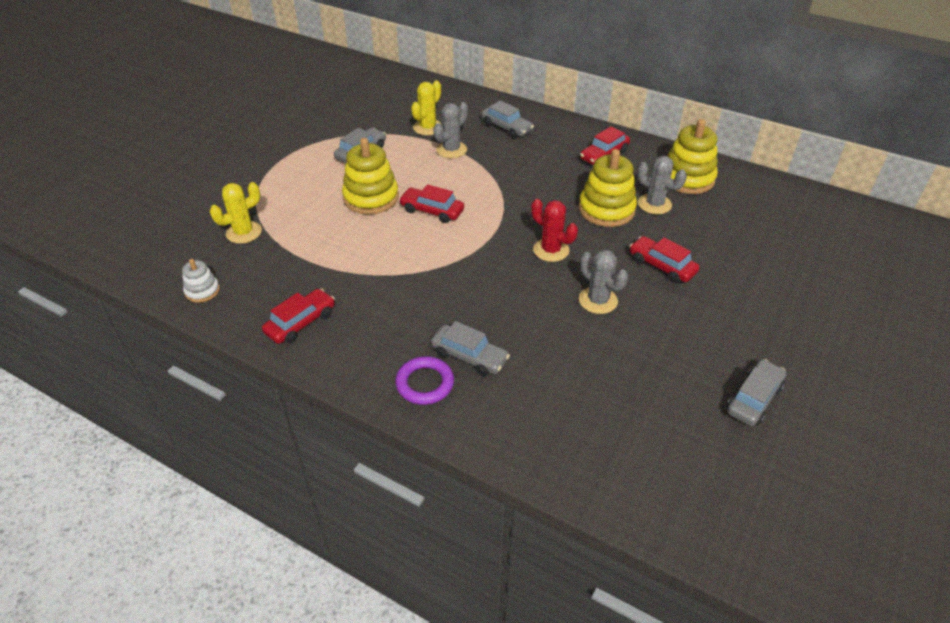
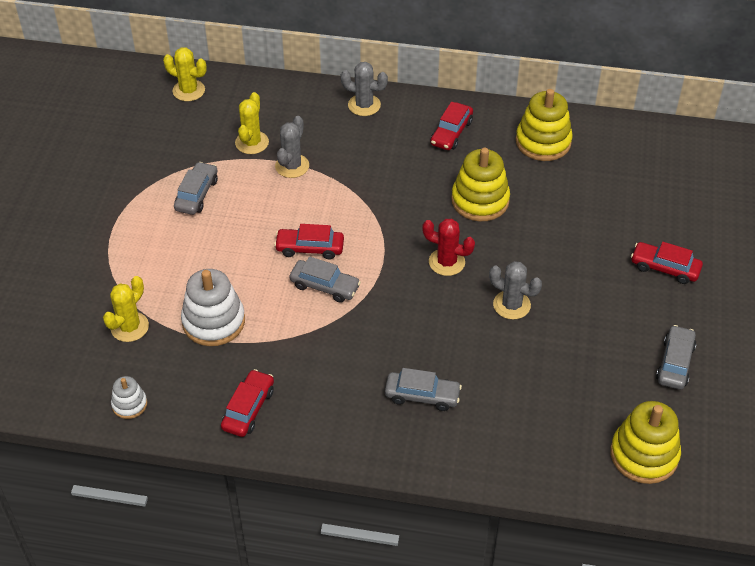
camera: 20 degrees left, 5 degrees up
(315, 246) = (213, 321): none -> white stacking toy
(371, 198) = (239, 249): yellow stacking toy -> yellow stacking toy (644, 455)
(399, 85) = (188, 90): none -> yellow cactus
(425, 383) = (395, 434): purple ring -> none
(506, 127) = (336, 121): grey car -> grey car (325, 286)
(654, 204) = (523, 182): grey cactus -> grey cactus (364, 105)
(662, 266) = (554, 251): red car -> red car (665, 268)

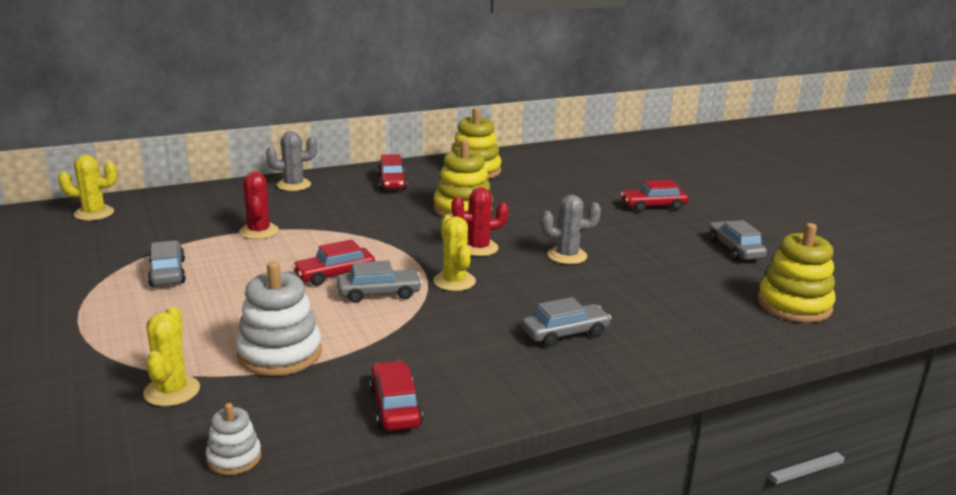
camera: 35 degrees left, 25 degrees down
(252, 143) = (199, 228): yellow cactus -> yellow cactus (454, 281)
(292, 166) = (259, 231): grey cactus -> red cactus

